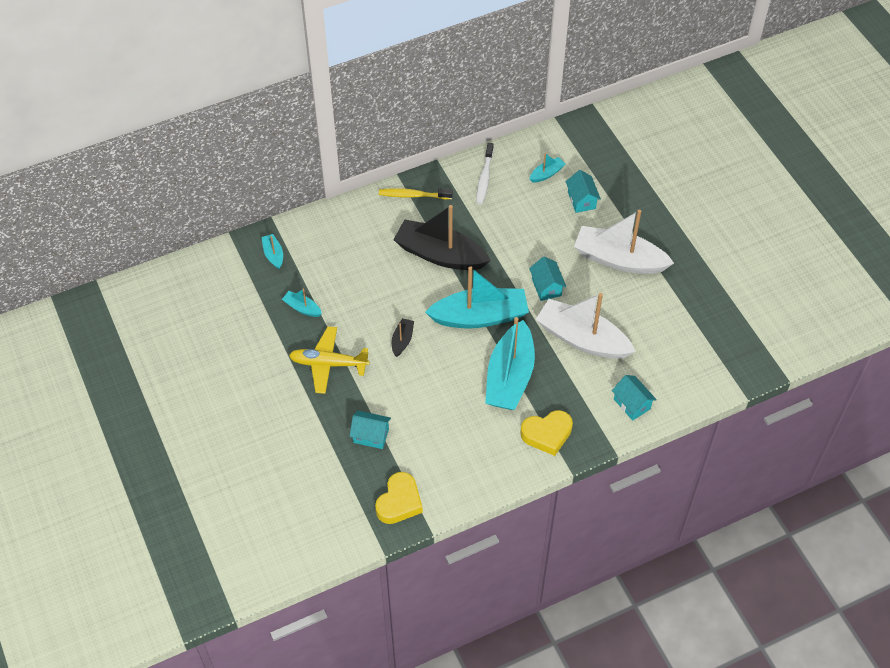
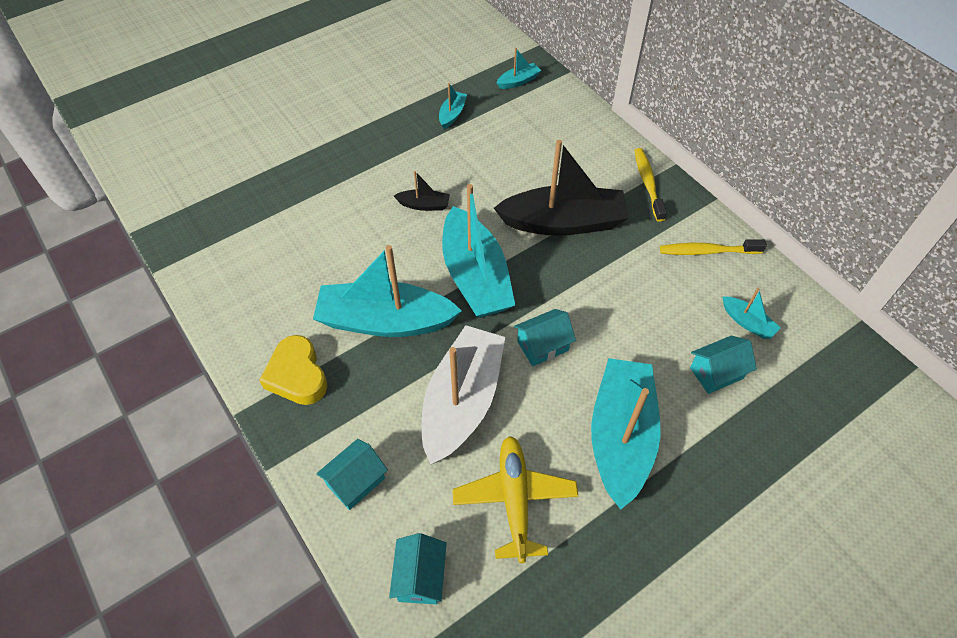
camera: 80 degrees right, 0 degrees up
(328, 364) = (380, 147): yellow plane -> yellow plane (514, 499)
(371, 436) = (287, 197): turquoise house -> turquoise house (420, 577)
(399, 502) = (198, 235): yellow heart -> none
(440, 254) = (563, 222): black boat -> black boat turned 75 degrees clockwise
(484, 178) = (707, 251): white toothbrush -> yellow toothbrush
(619, 259) = (621, 437): white boat -> turquoise boat

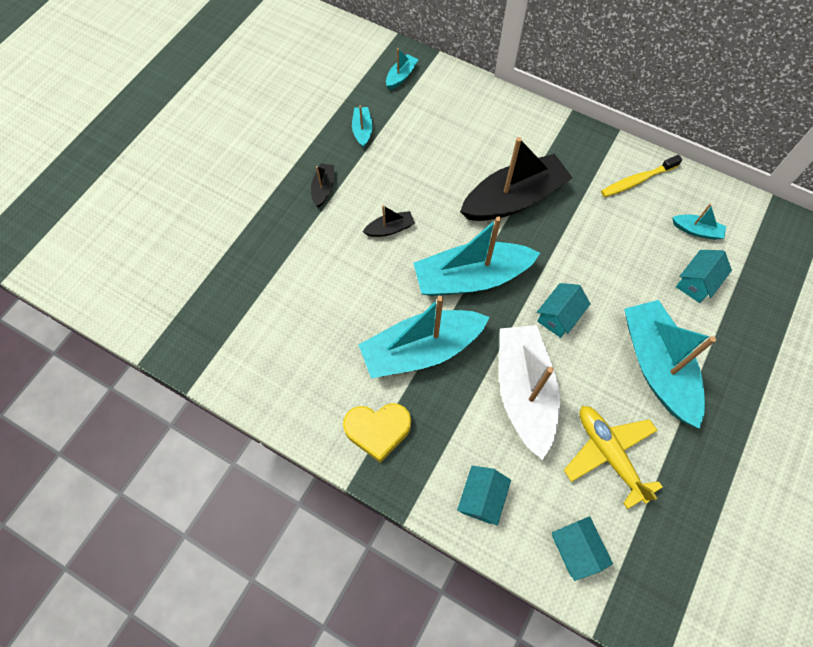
camera: 25 degrees left, 10 degrees up
(297, 375) = (378, 430): yellow heart -> yellow heart turned 45 degrees counterclockwise
(384, 150) = (323, 188): none -> black boat
(475, 276) = (471, 278): turquoise boat -> turquoise boat turned 120 degrees clockwise
(648, 183) = (560, 136): yellow toothbrush -> none

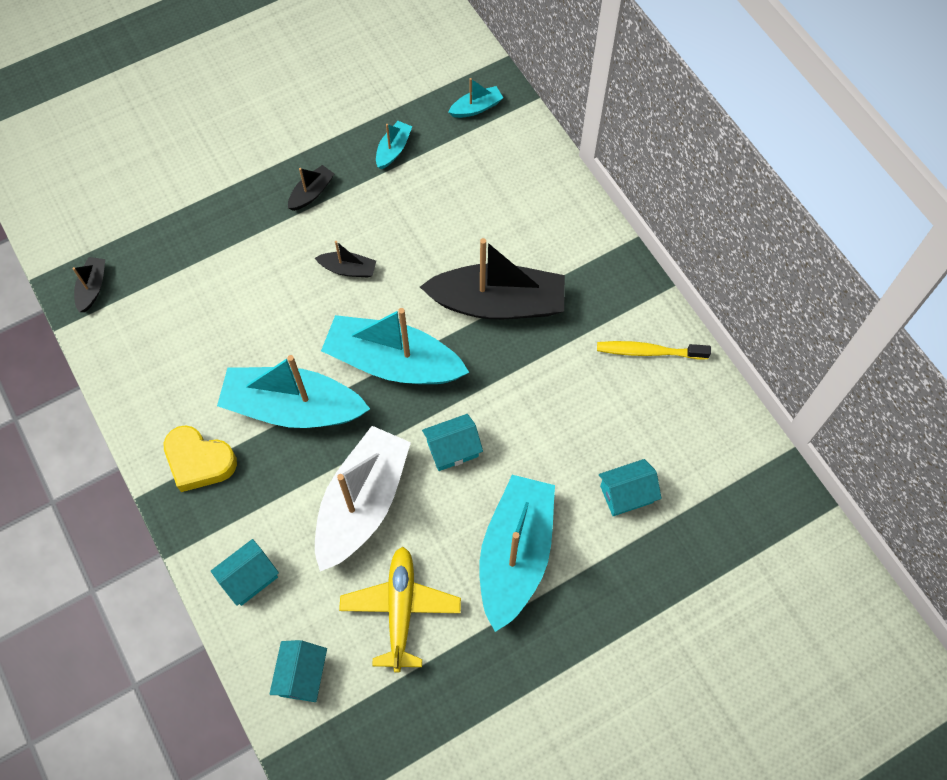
camera: 30 degrees right, 0 degrees up
(196, 343) = (92, 288): none -> black boat
(696, 230) = (672, 440): turquoise boat -> none

